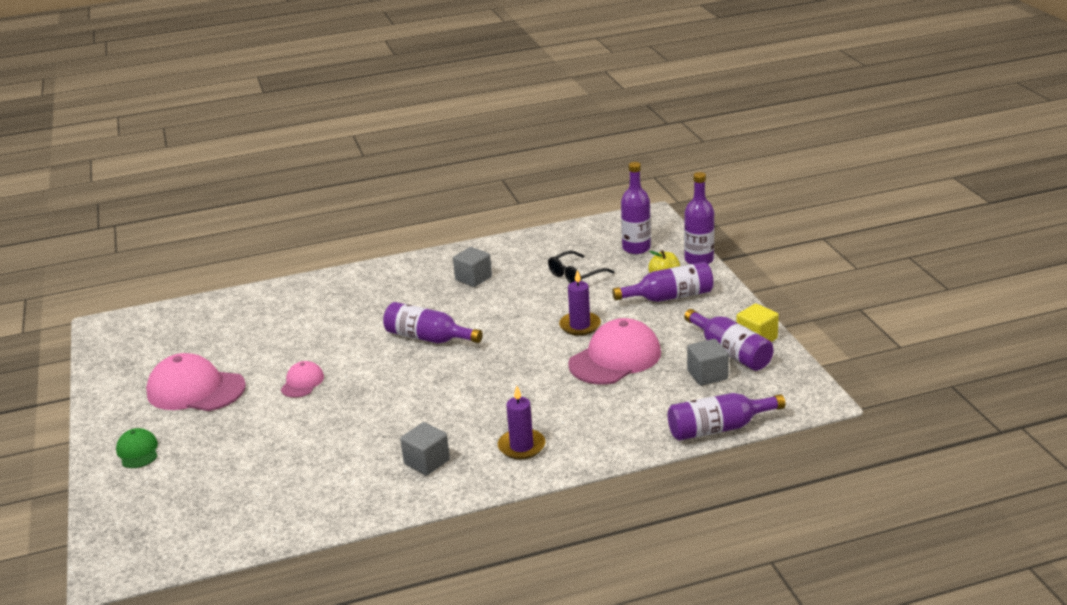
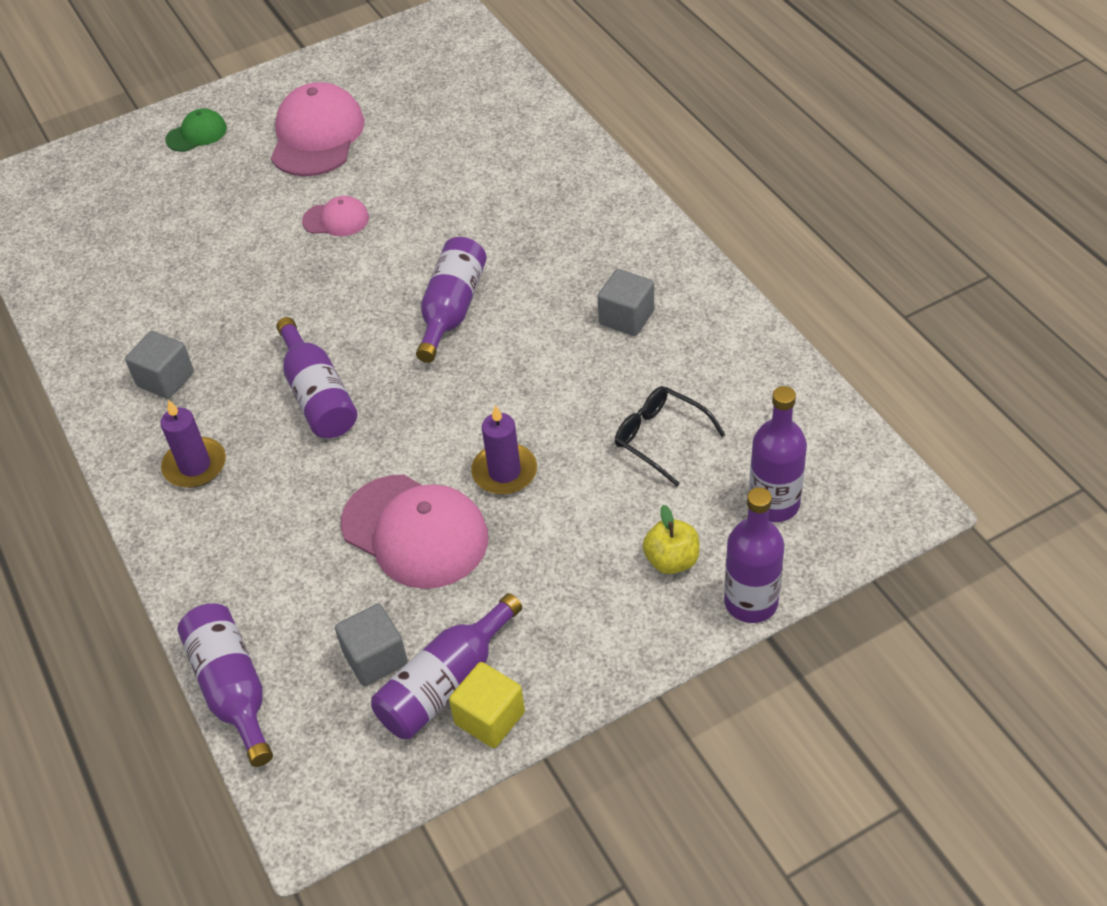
camera: 80 degrees right, 20 degrees up
(669, 297) = (611, 576): purple bottle -> purple bottle (318, 396)

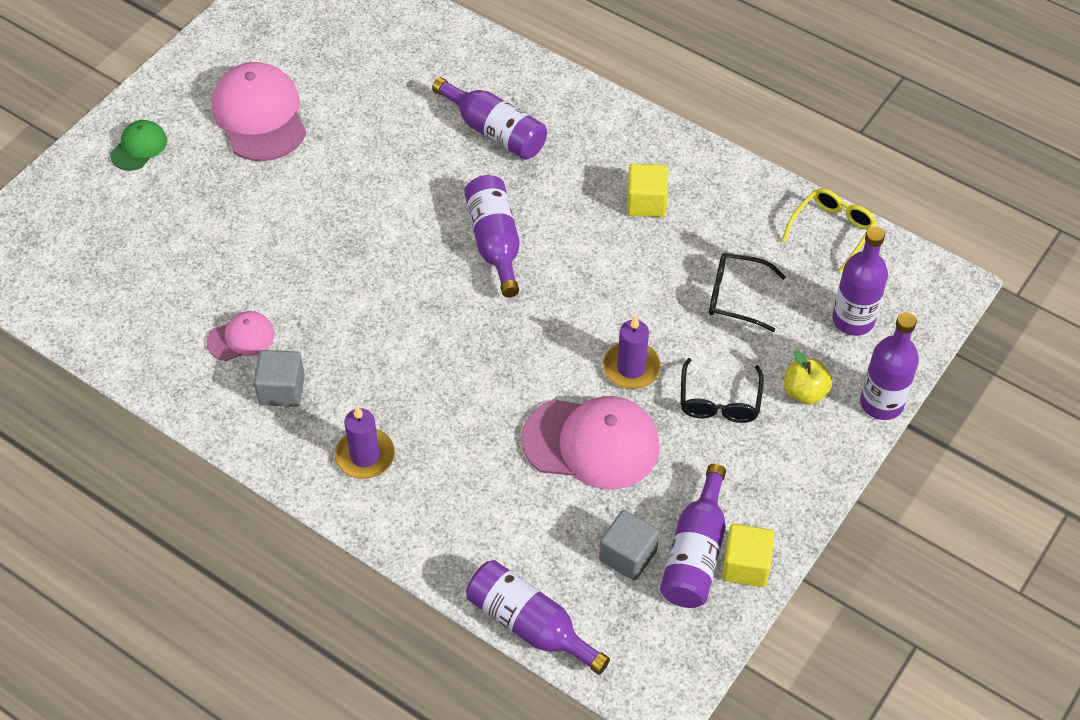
camera: 30 degrees left, 5 degrees up
(318, 396) = (430, 357): purple bottle -> purple bottle (494, 131)
(336, 219) = (334, 192): pink cap -> pink cap (241, 338)
(573, 537) = (719, 401): none -> black glasses
(626, 317) = (646, 202): grey cube -> yellow cube
(808, 405) = (832, 230): none -> yellow glasses

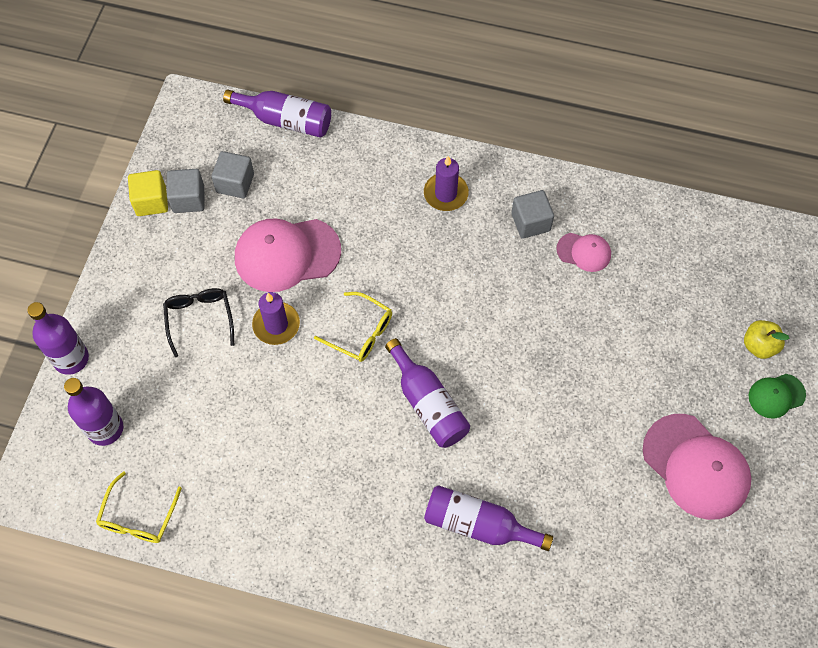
camera: 160 degrees right, 10 degrees up
(139, 147) = (776, 396): green cap -> green cap turned 60 degrees clockwise
(241, 338) = (584, 252): pink cap -> pink cap turned 120 degrees counterclockwise
(537, 330) = (361, 333): none -> yellow glasses
(646, 202) = (312, 490): yellow cube -> none
(695, 553) = (188, 199): purple bottle -> grey cube
(736, 296) = (209, 418): black glasses -> none
(805, 392) = (134, 348): yellow apple -> yellow apple (759, 346)

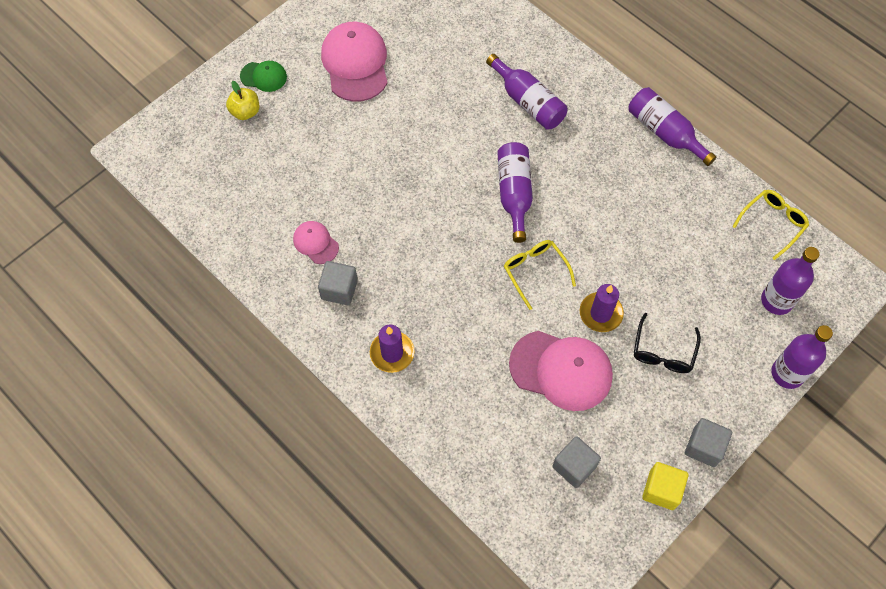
camera: 150 degrees left, 0 degrees up
(188, 199) = (625, 473): grey cube -> grey cube (704, 447)
(286, 120) = (492, 510): purple bottle -> purple bottle (664, 132)

